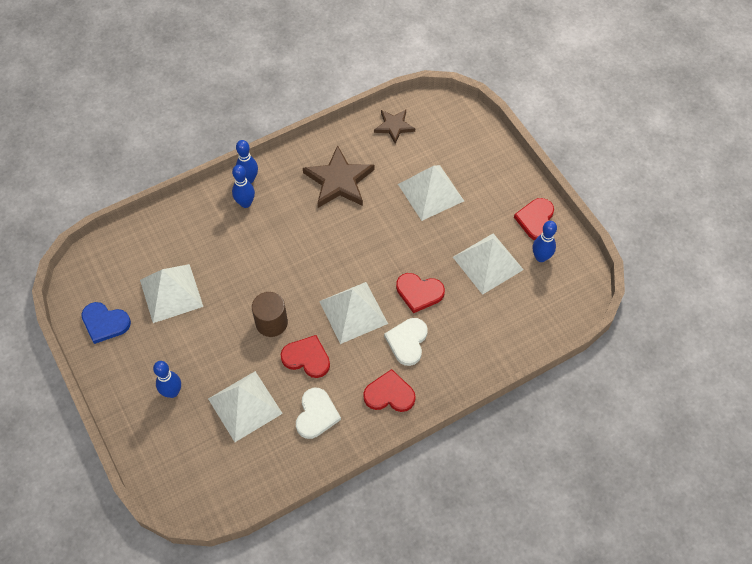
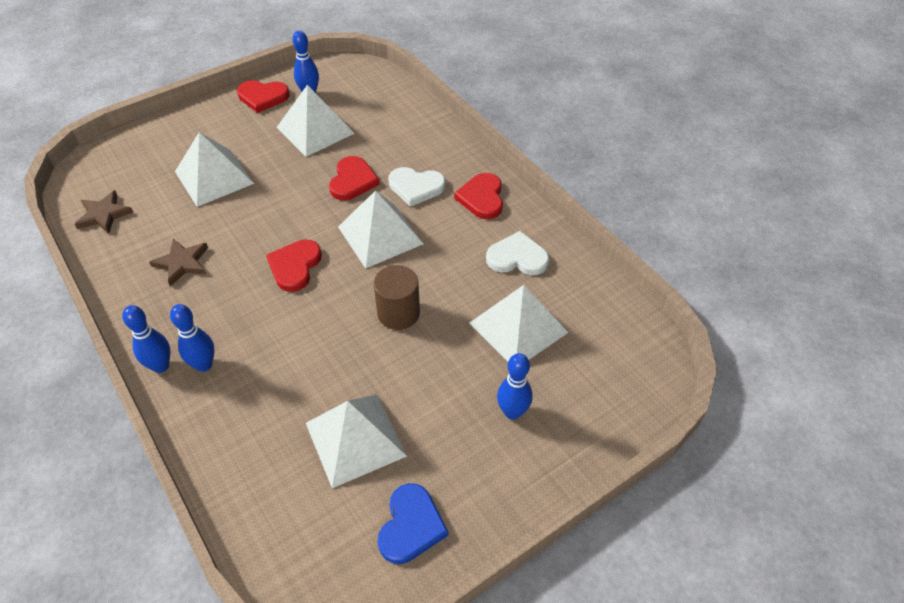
camera: 95 degrees left, 10 degrees down
(307, 358) = (445, 273): red heart -> red heart (295, 266)
(339, 181) = (182, 263): brown star -> brown star, size x0.59

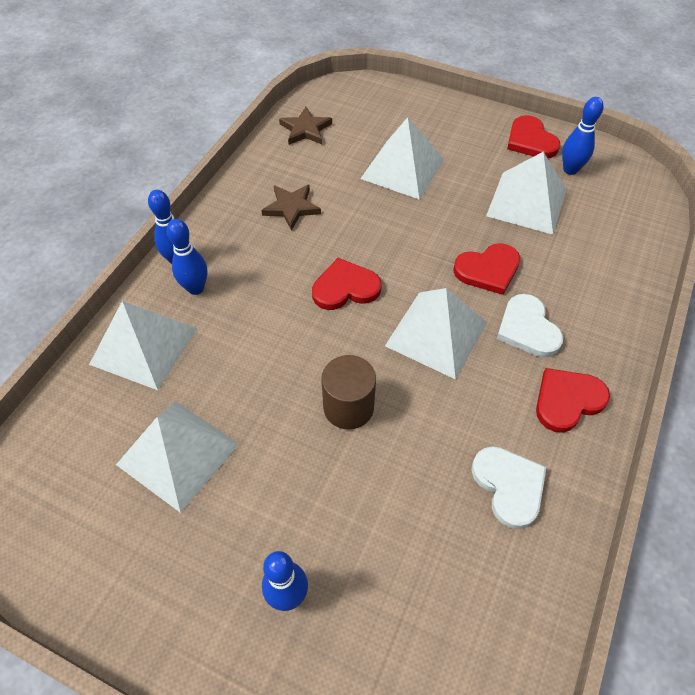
camera: 60 degrees right, 5 degrees up
(411, 526) = (103, 561): blue heart -> none
(518, 327) = (408, 540): white pyramid -> white pyramid (144, 346)

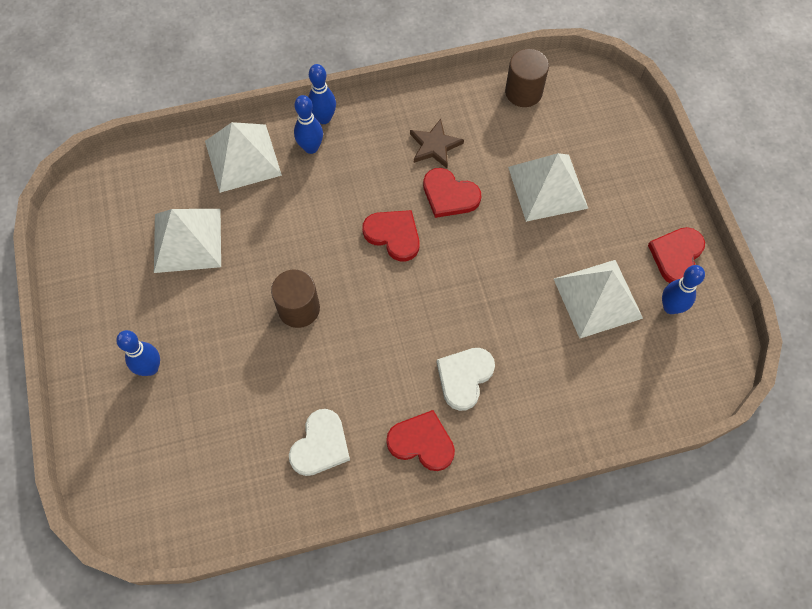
camera: 50 degrees right, 10 degrees up
(305, 129) = (523, 92): brown star -> brown cylinder
(436, 334) = (405, 320): white pyramid -> none
(488, 270) = (497, 316): red heart -> red heart (449, 195)

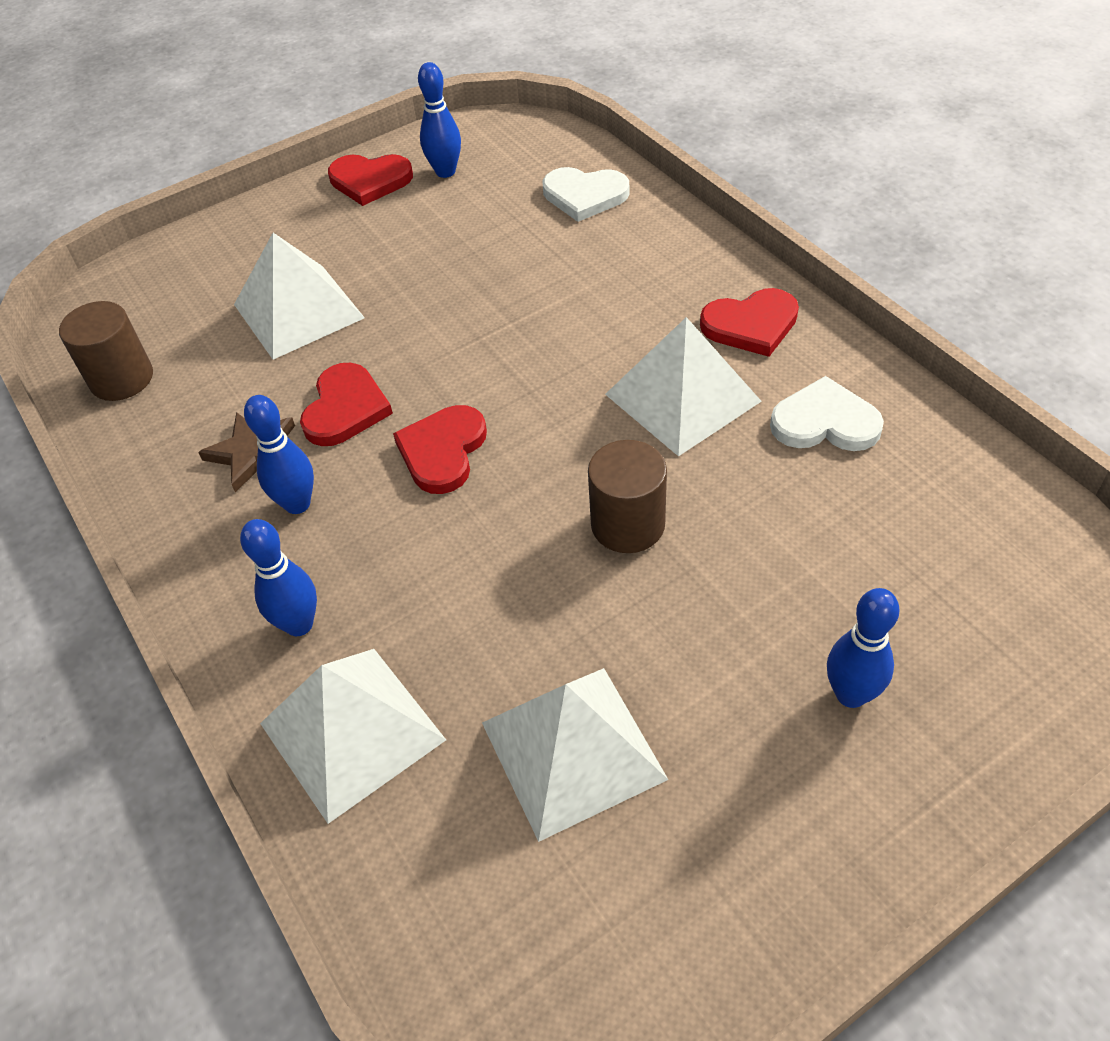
camera: 105 degrees left, 15 degrees down
(324, 118) = (225, 628): blue bowling pin -> blue bowling pin (297, 504)
(422, 442) = (751, 325): red heart -> red heart turned 105 degrees counterclockwise
(464, 377) = (636, 312): white heart -> white heart (585, 196)
(598, 298) = (459, 228): white pyramid -> white pyramid (682, 397)

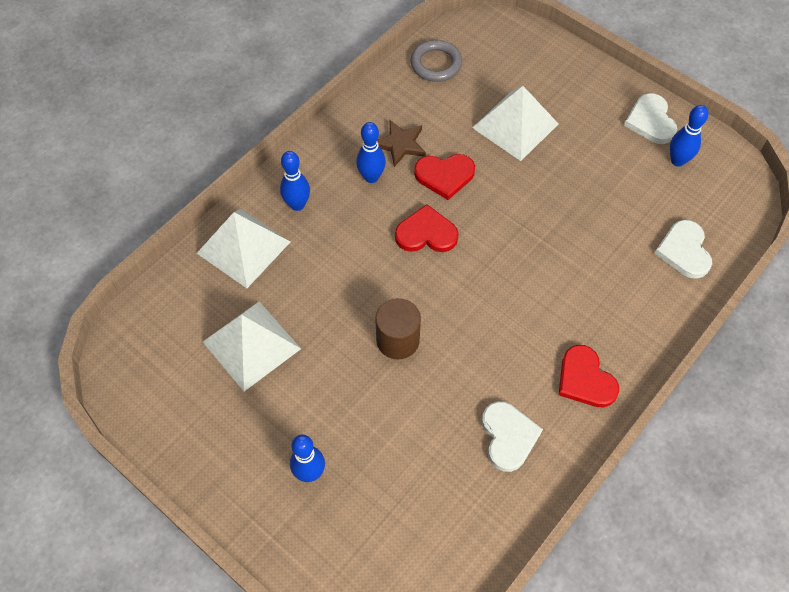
camera: 70 degrees right, 10 degrees up
(122, 379) = (436, 64): brown cylinder -> grey ring
(370, 181) = (650, 121): red heart -> white heart
(682, 397) = (505, 350): white pyramid -> none

